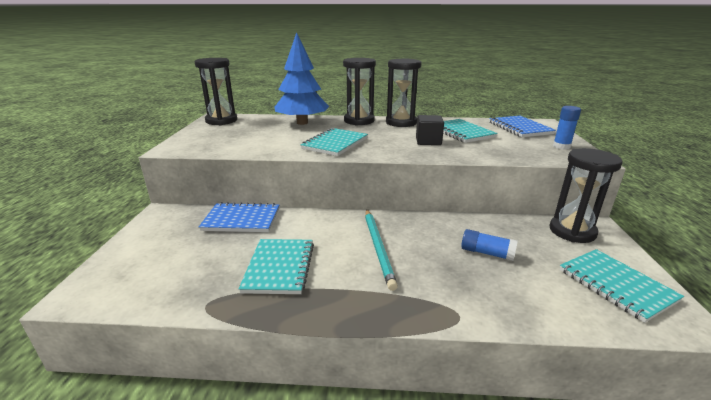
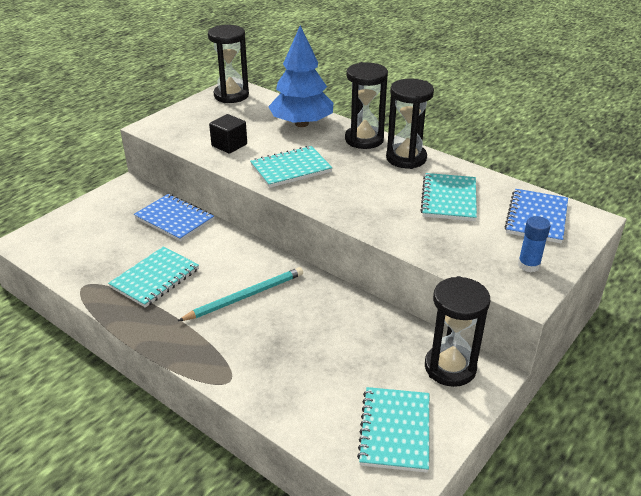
camera: 35 degrees right, 10 degrees up
(378, 248) = (245, 296): turquoise pencil -> turquoise pencil turned 150 degrees counterclockwise
(428, 141) = (388, 199): black cube -> black cube (229, 145)
(487, 253) = (329, 345): blue glue stick -> none

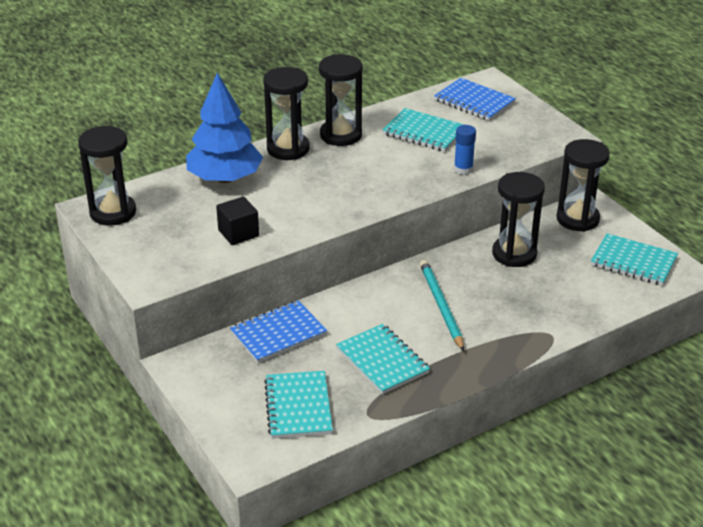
camera: 70 degrees left, 0 degrees up
(291, 169) = (317, 203): turquoise notebook -> turquoise notebook (298, 407)
(354, 329) = (514, 254): none -> black hourglass
(528, 265) = (534, 124): blue glue stick -> blue glue stick (463, 169)

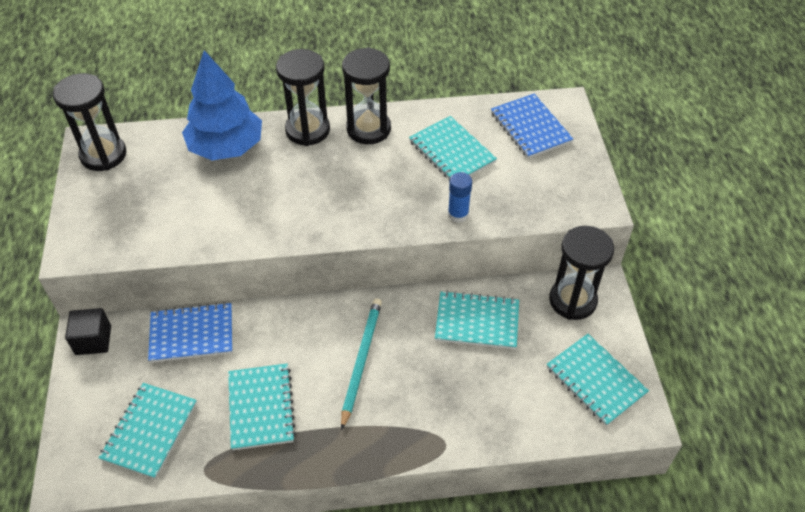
camera: 25 degrees right, 15 degrees up
(238, 233) = (190, 220): black cube -> black cube (93, 340)
(514, 254) = (477, 322): black hourglass -> turquoise notebook

